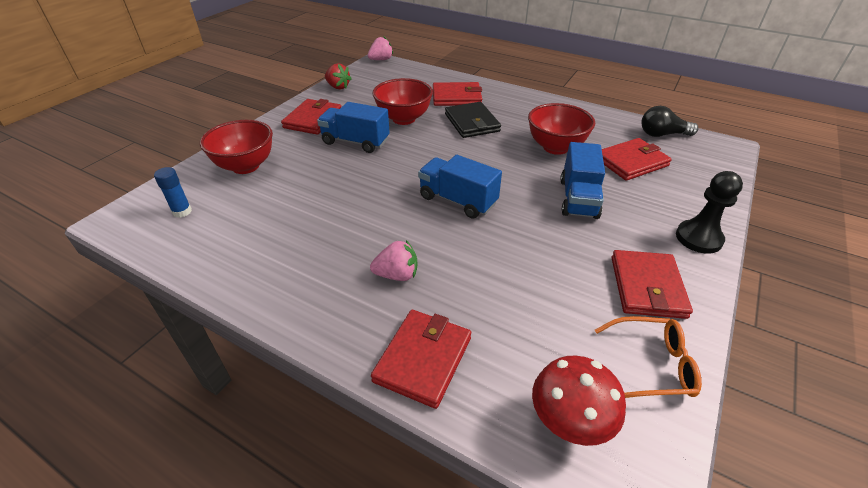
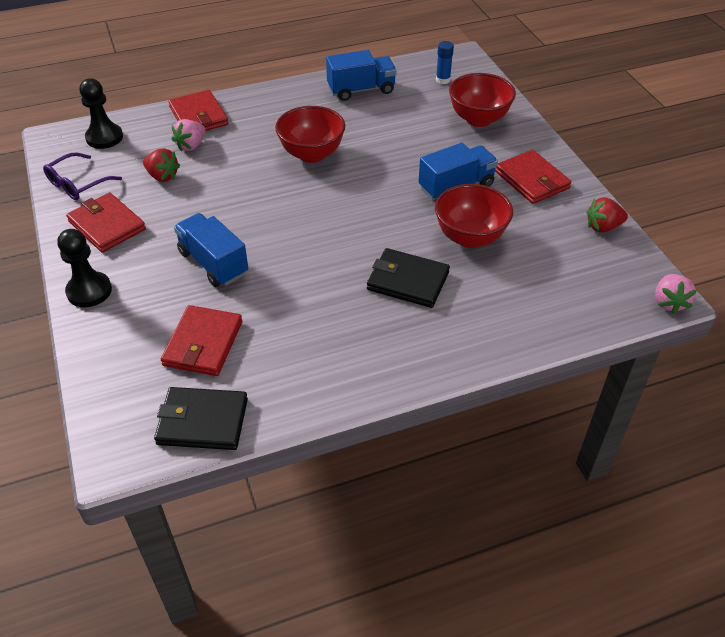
camera: 130 degrees right, 5 degrees up
(397, 275) = (266, 134): pink strawberry -> pink strawberry (191, 145)
(456, 97) = (481, 307): red wallet -> none
(458, 200) = (299, 197): blue truck -> blue truck (361, 90)
(547, 303) = (162, 176): none -> red strawberry
(555, 147) = (292, 309): red bowl -> red bowl (312, 154)
(568, 424) = (104, 137): red mushroom -> black pawn
(652, 365) = (77, 184): orange glasses -> purple glasses
(662, 134) = (202, 421): black light bulb -> black wallet

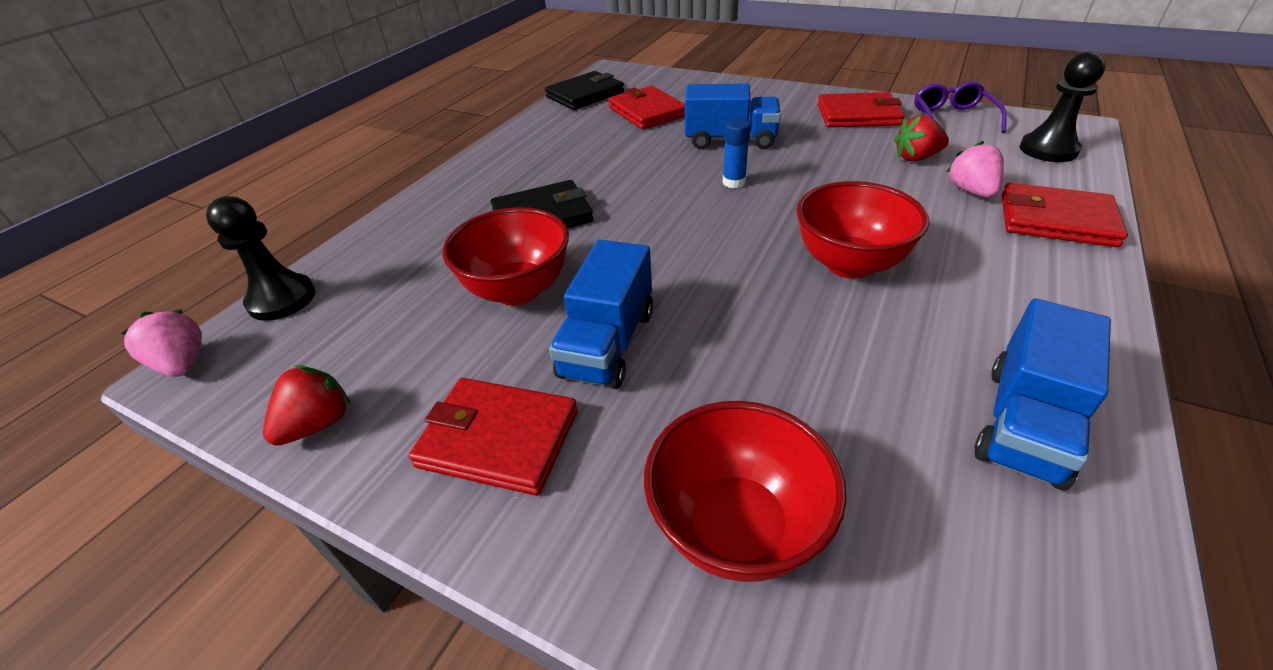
camera: 140 degrees right, 5 degrees down
(89, 291) = (774, 92): black pawn -> black pawn (282, 299)
(443, 80) = (974, 610): blue glue stick -> blue glue stick (734, 182)

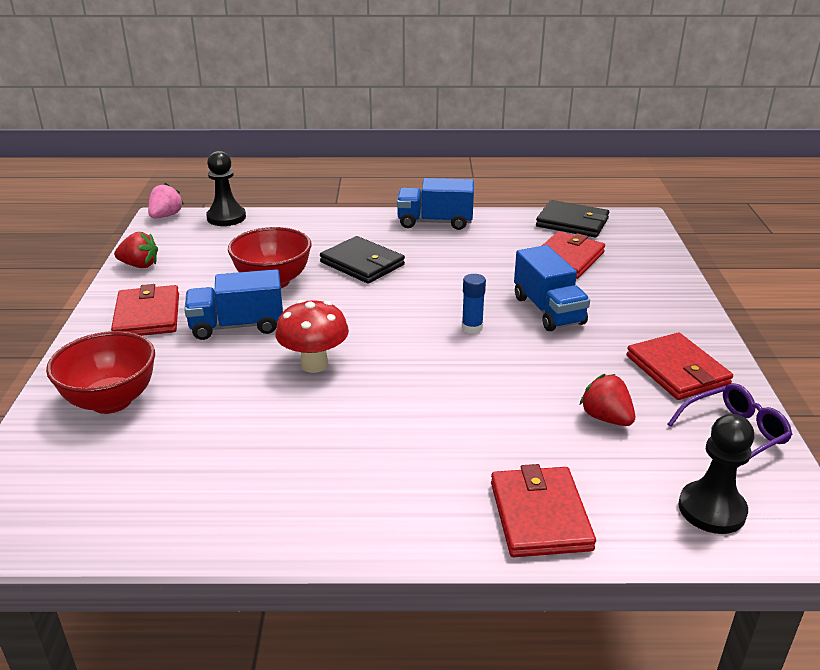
camera: 60 degrees right, 10 degrees down
(745, 295) = (314, 364): none -> red mushroom
(849, 264) = (382, 403): red bowl -> none
(971, 191) = (559, 458): pink strawberry -> none
(1024, 423) = (230, 500): blue truck -> blue truck (435, 222)

